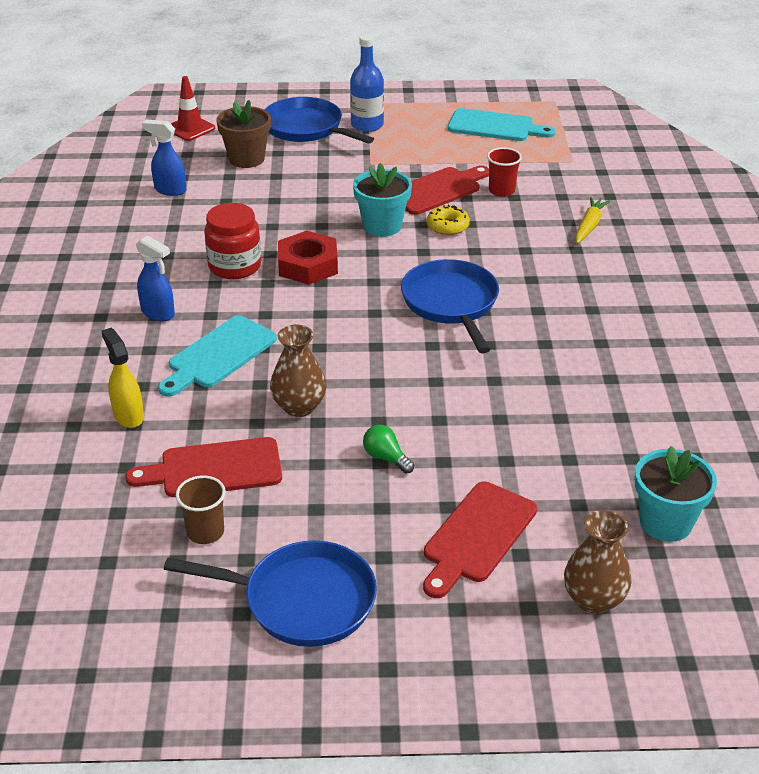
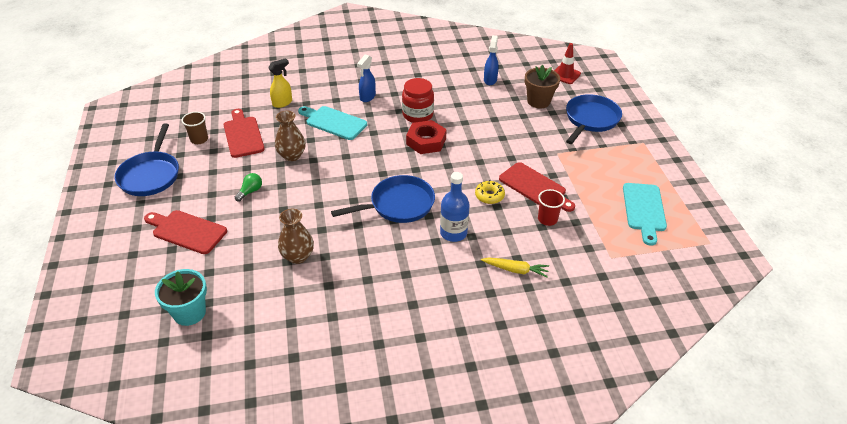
camera: 80 degrees right, 5 degrees up
(367, 125) = (610, 145): blue bottle -> blue bottle (453, 233)
(382, 226) = (479, 166): turquoise flower pot -> none
(593, 599) = (133, 280): brown vase -> brown vase (298, 256)

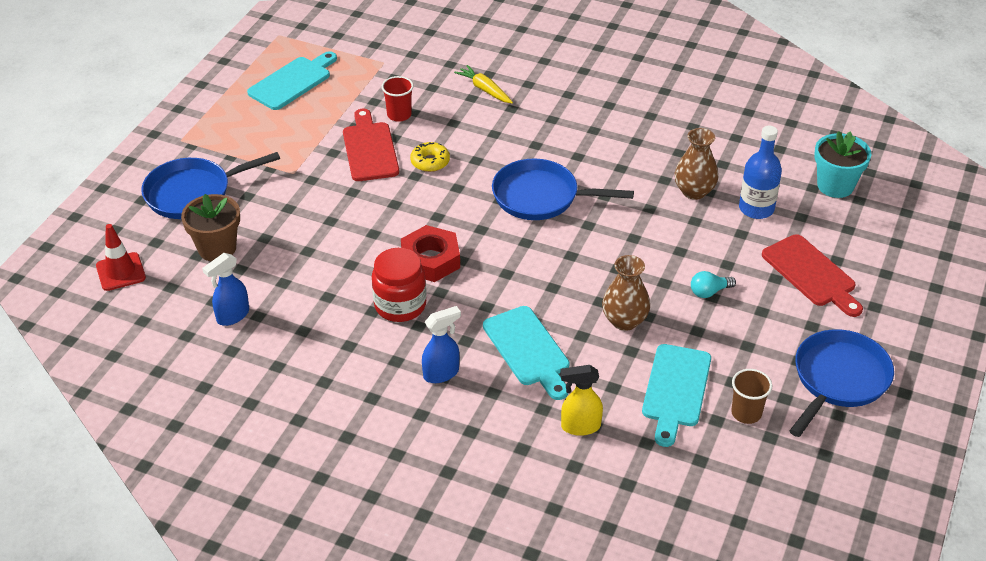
camera: 145 degrees left, 0 degrees up
(243, 135) = (675, 390): red cutting board -> turquoise cutting board
(250, 191) = (709, 292): green light bulb -> turquoise light bulb
(453, 233) = (509, 144): blue bottle -> blue bottle (756, 208)

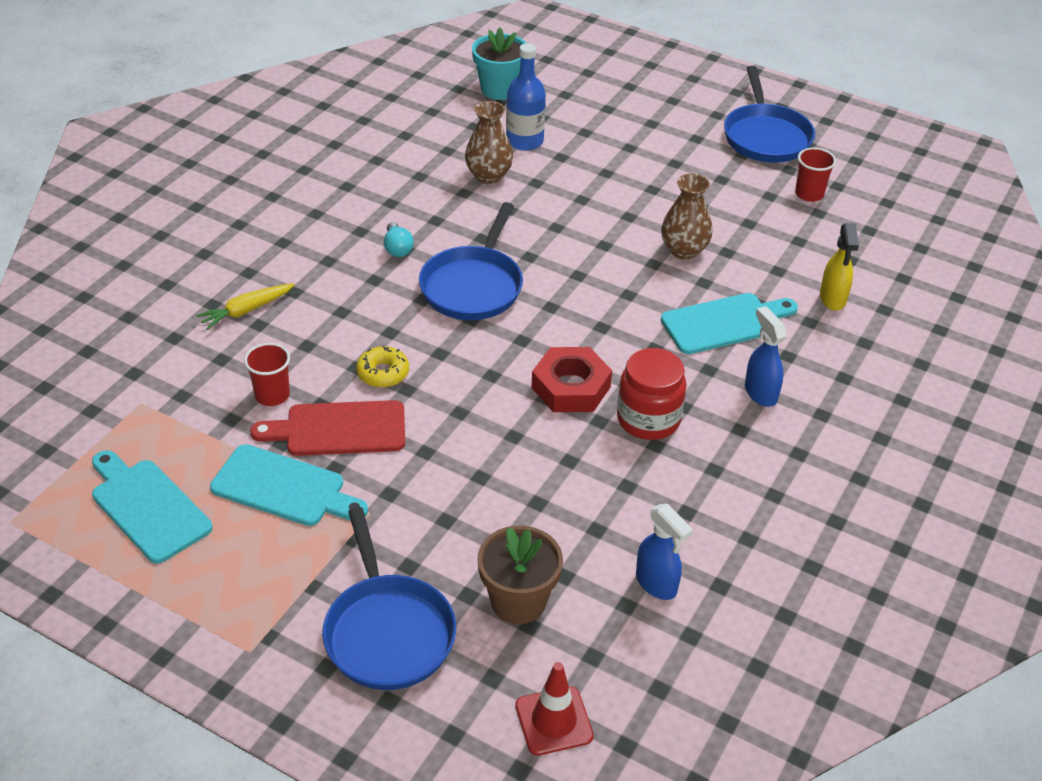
camera: 85 degrees left, 0 degrees up
(675, 390) = (781, 231): turquoise cutting board -> turquoise cutting board (284, 488)
(709, 292) = (645, 190): turquoise light bulb -> turquoise light bulb (397, 248)
(746, 413) = (809, 194): brown cup -> red cup
(811, 274) = (626, 126): red cutting board -> none
(838, 379) = (765, 136): blue pan -> blue pan turned 135 degrees counterclockwise

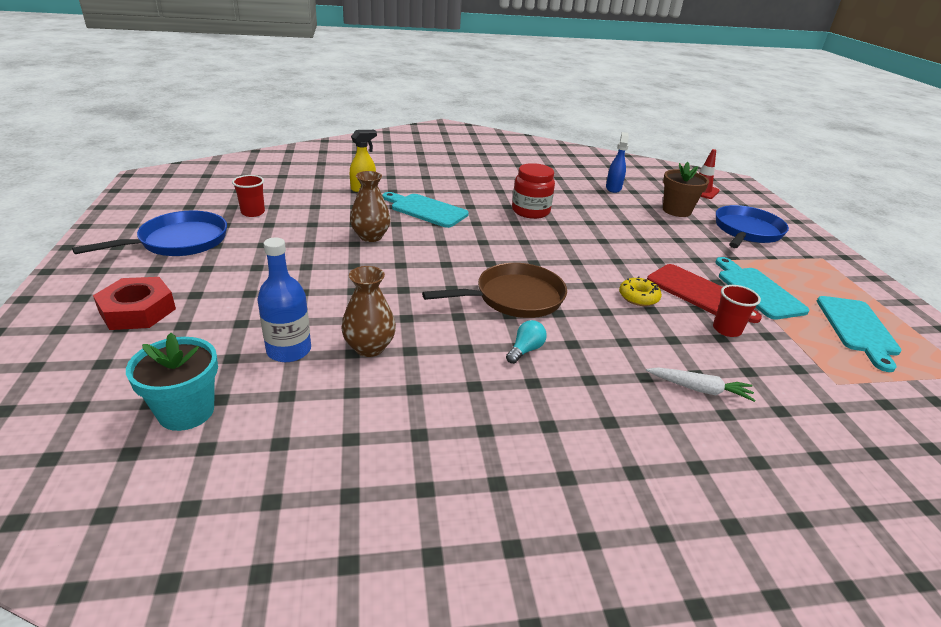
camera: 130 degrees left, 10 degrees down
(246, 311) = (699, 389): yellow carrot -> white carrot
(473, 286) = (514, 298): blue pan -> brown pan
(571, 387) = (544, 236): red nut -> red nut (137, 310)
(760, 393) = (467, 191): blue spray bottle -> none

